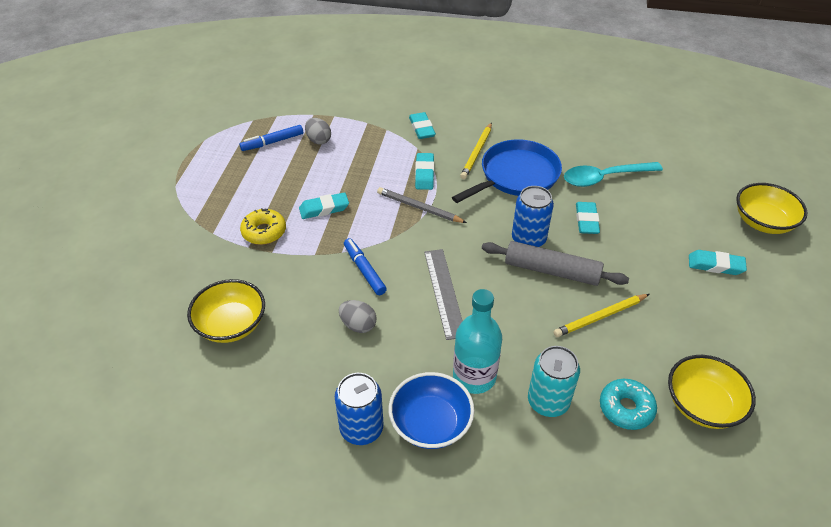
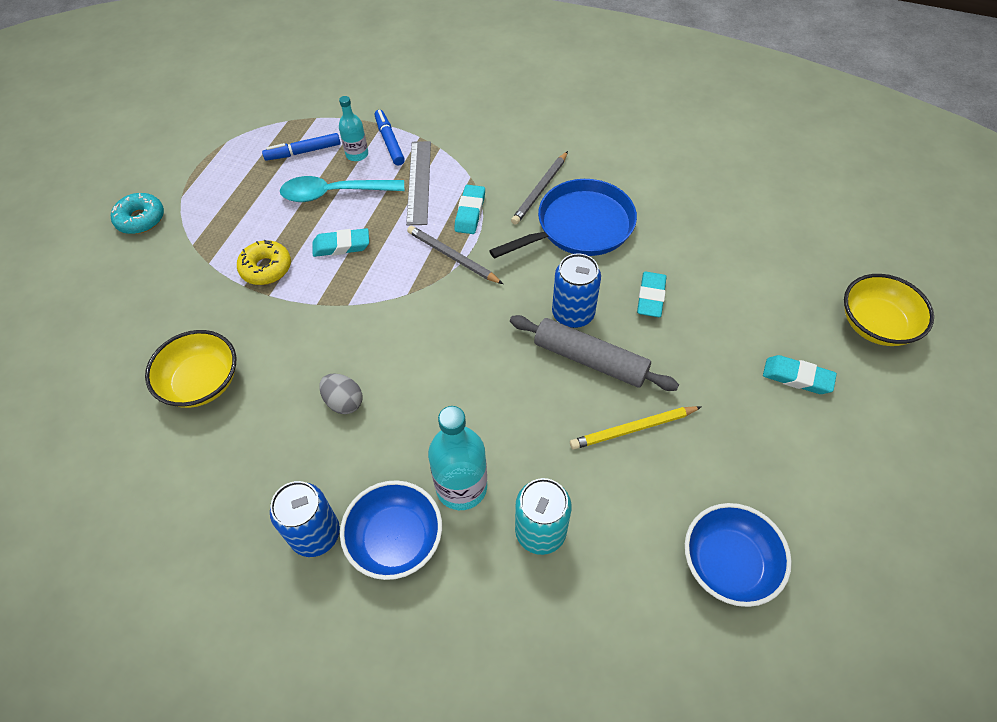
camera: 10 degrees right, 10 degrees up
(318, 140) = (357, 154): grey egg -> turquoise bottle
(364, 270) = (368, 331): blue marker -> blue marker (389, 142)
(422, 128) = (482, 151): turquoise eraser -> none
(444, 292) = (454, 372): grey ruler -> grey ruler (419, 182)
(477, 152) = (540, 190): yellow pencil -> grey pencil
(605, 178) = (689, 241): turquoise spoon -> turquoise spoon (335, 193)
(626, 408) = (632, 554): turquoise donut -> turquoise donut (141, 219)
(702, 405) = (728, 563): yellow bowl -> blue bowl

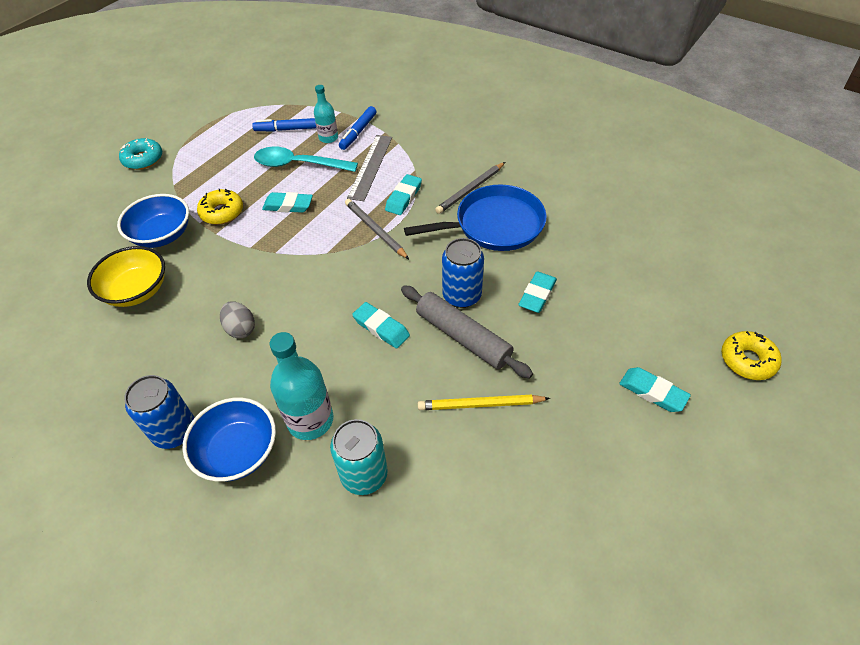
camera: 15 degrees right, 5 degrees down
(389, 142) = (358, 132): blue marker -> blue marker turned 150 degrees counterclockwise
(500, 368) = (381, 328): none -> turquoise eraser
(728, 563) = (527, 546): blue bowl -> blue bowl (162, 235)
(875, 325) = (747, 360): yellow bowl -> yellow donut

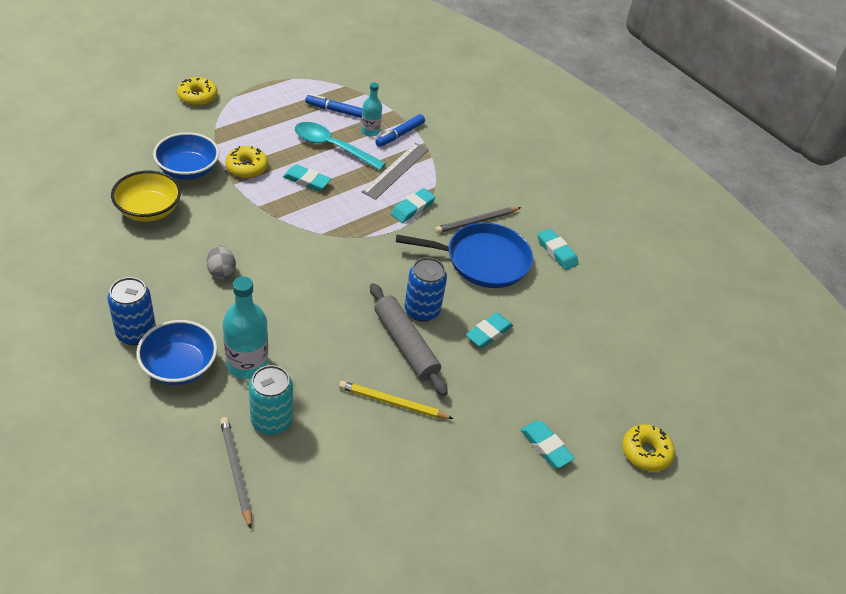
camera: 10 degrees right, 5 degrees down
(143, 159) = (197, 97): turquoise donut -> yellow donut
(375, 230) = (373, 229): grey pencil -> grey pencil (236, 471)
(381, 328) = (339, 312): turquoise eraser -> turquoise eraser (556, 252)

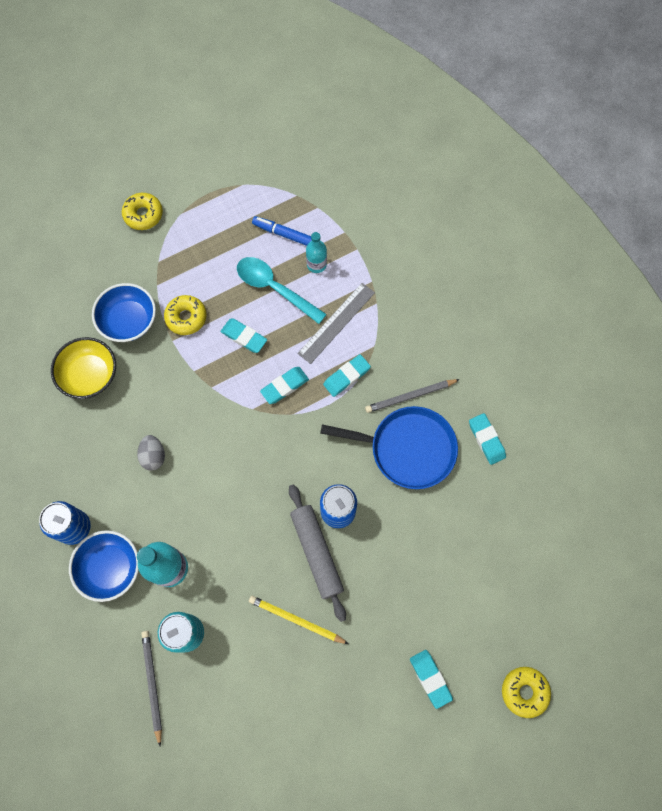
camera: 15 degrees right, 25 degrees up
(400, 135) = (347, 270): blue marker -> none
(488, 333) = (399, 542): turquoise eraser -> turquoise eraser (284, 386)

